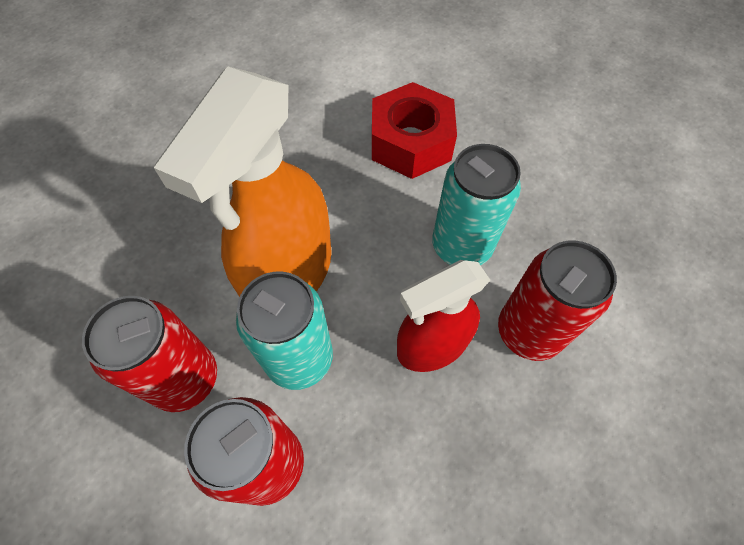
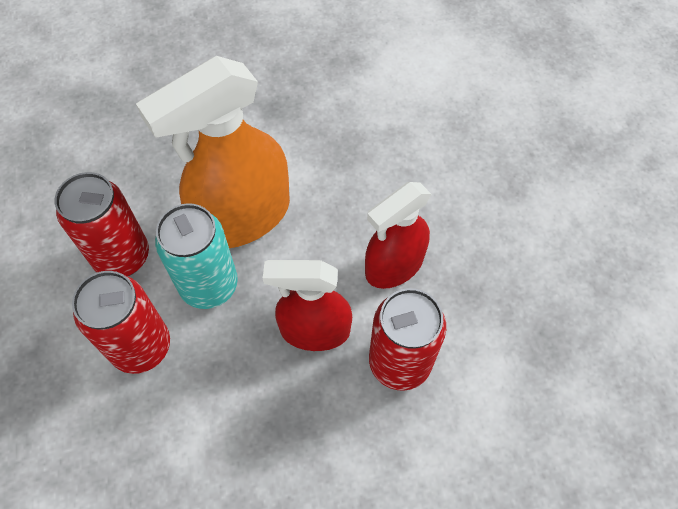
camera: 30 degrees right, 0 degrees up
(411, 142) = (414, 155): red nut -> none
(461, 246) = (394, 266): turquoise can -> red spray bottle

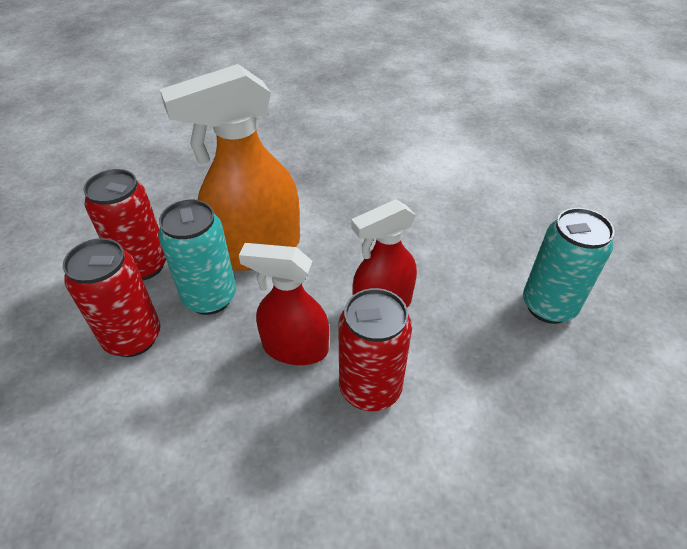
camera: 10 degrees right, 15 degrees down
(563, 240) = (548, 306): none -> turquoise can

